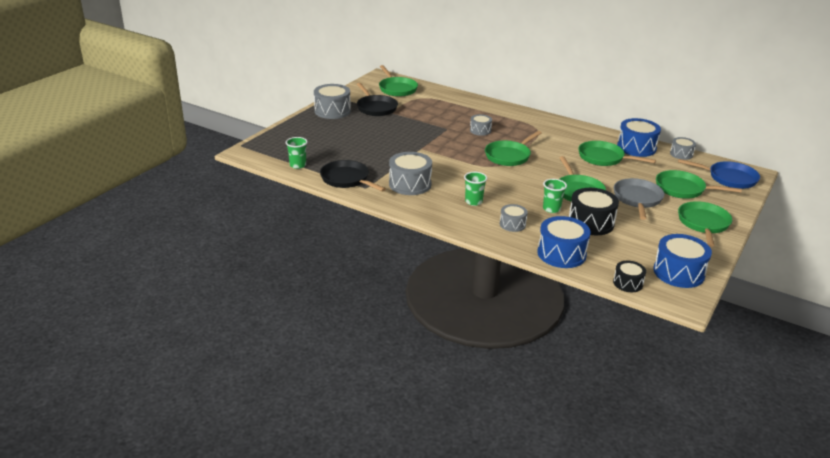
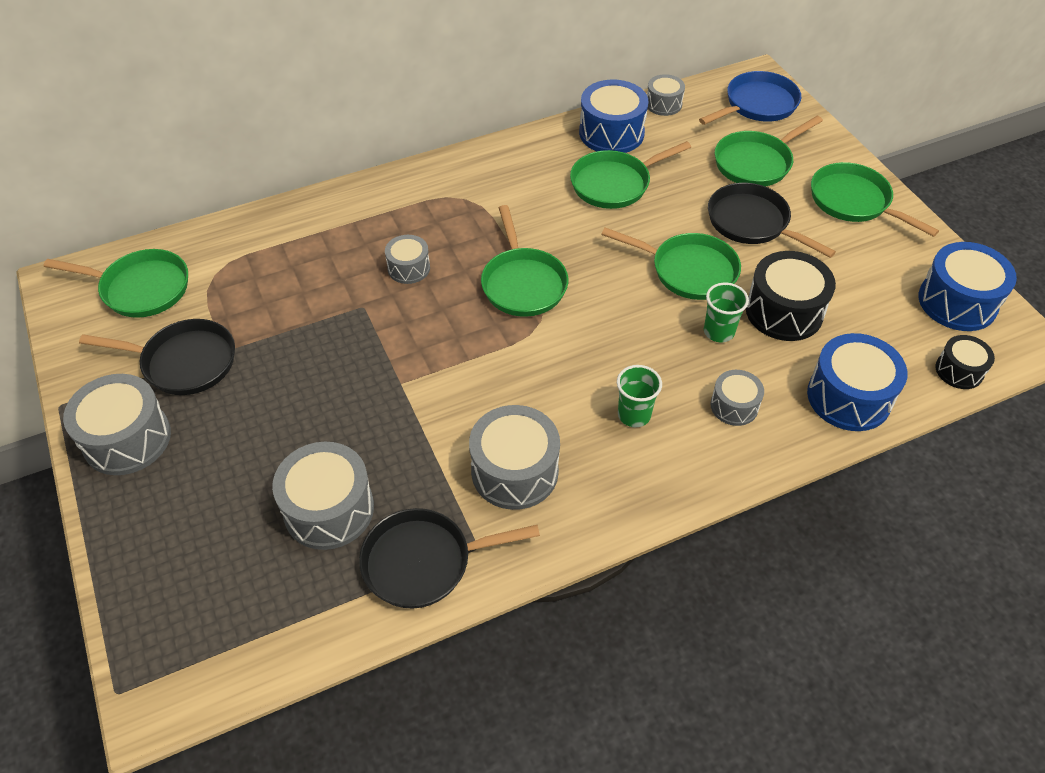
camera: 55 degrees left, 20 degrees up
(298, 165) = (300, 621): green cup -> none
(347, 154) = (329, 509): none -> grey drum
(637, 199) = (752, 223): grey pan -> black pan

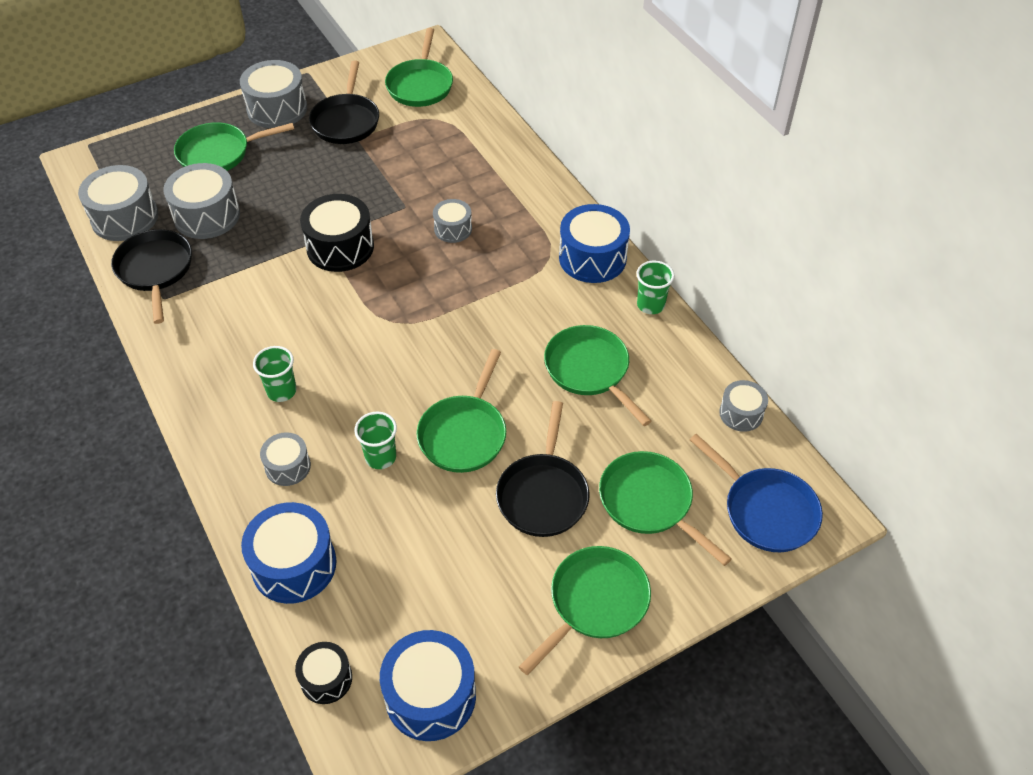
camera: 85 degrees right, 0 degrees up
(514, 471) = (229, 315): grey drum -> grey drum (124, 217)
(523, 283) = (439, 306): green pan -> green pan (219, 153)
(538, 139) = (650, 305): none -> green cup
(611, 133) = (675, 366): blue drum -> blue drum (592, 258)
(752, 223) = (543, 494): black pan -> black pan turned 150 degrees clockwise
(784, 311) = (410, 516): black drum -> black drum (340, 247)

